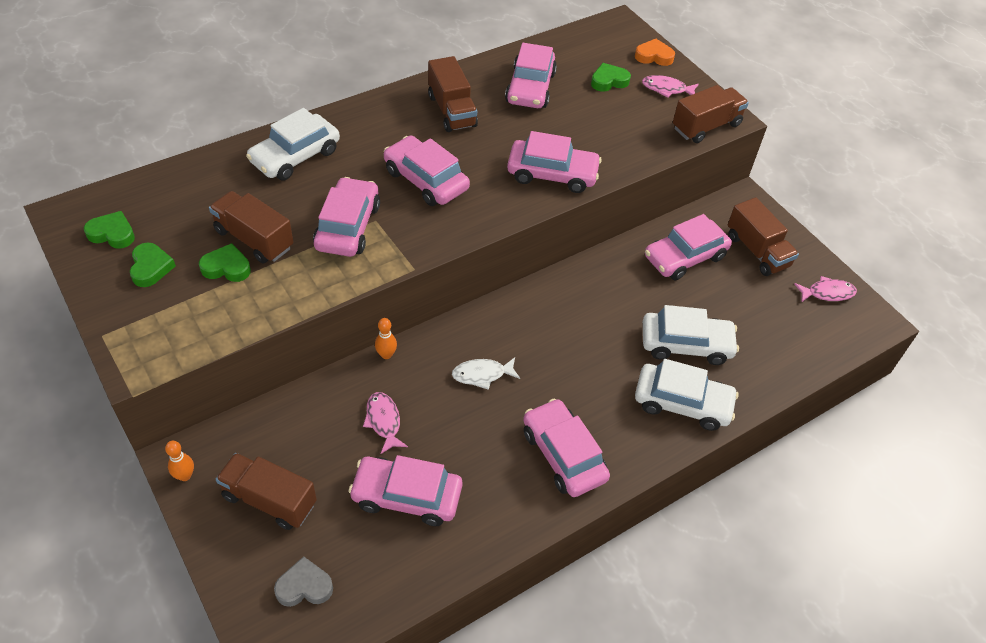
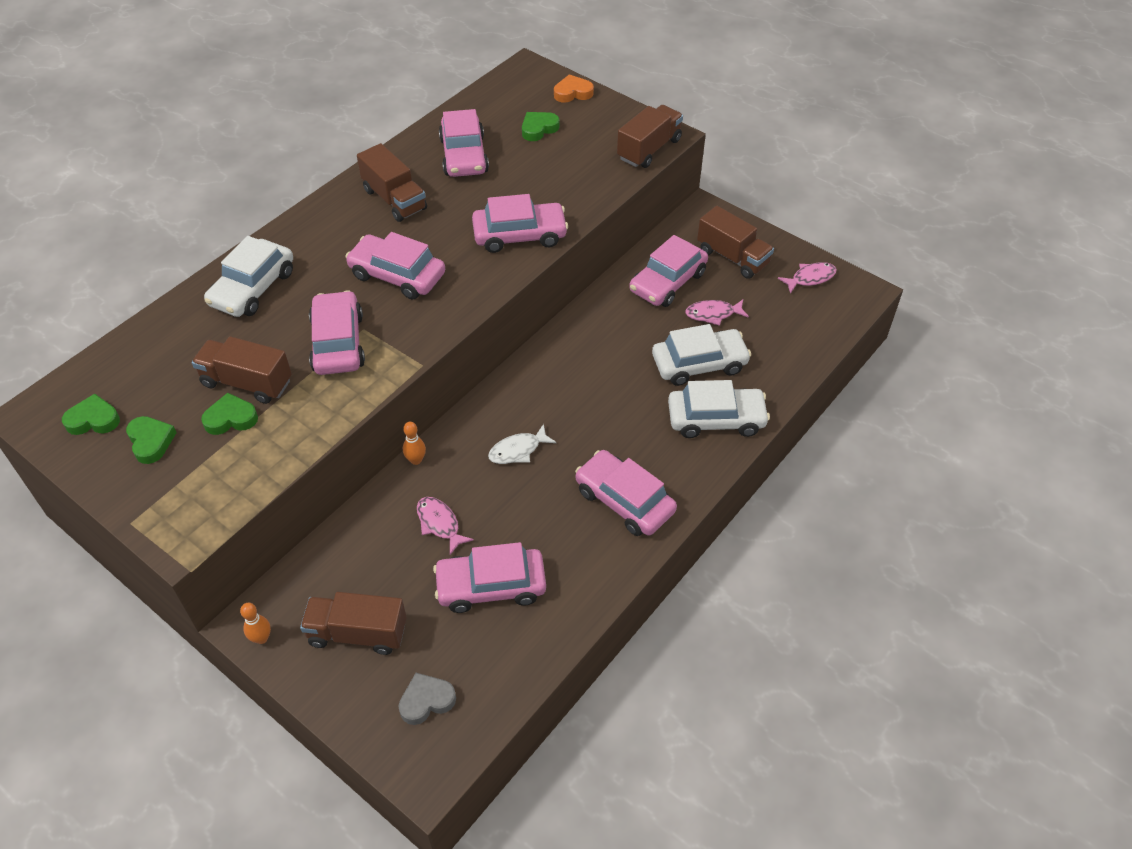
camera: 15 degrees left, 0 degrees up
(666, 89) = (597, 122): pink fish -> pink fish (713, 314)

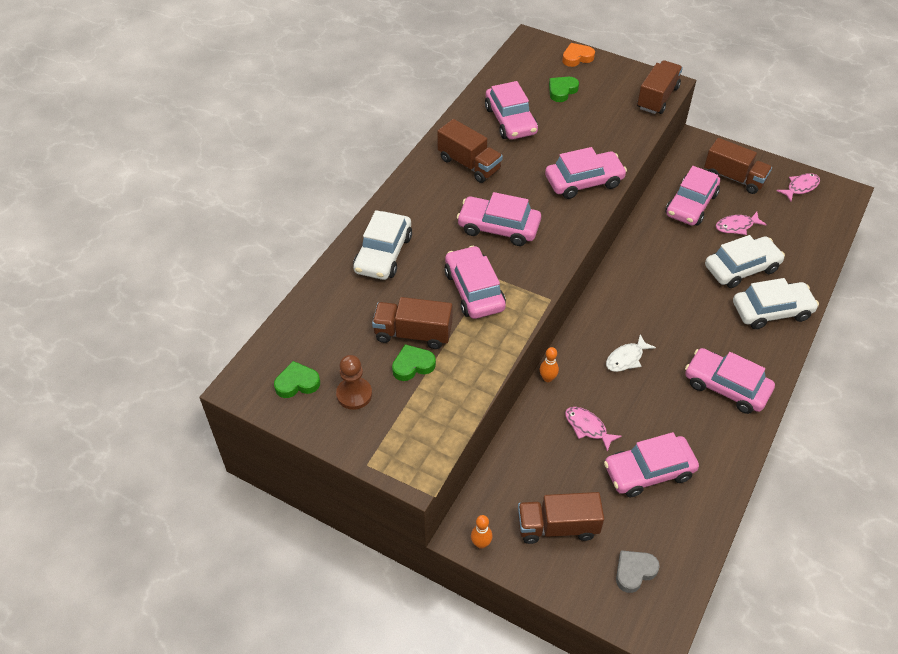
camera: 10 degrees left, 0 degrees up
(151, 441) = (354, 394): green heart -> brown pawn

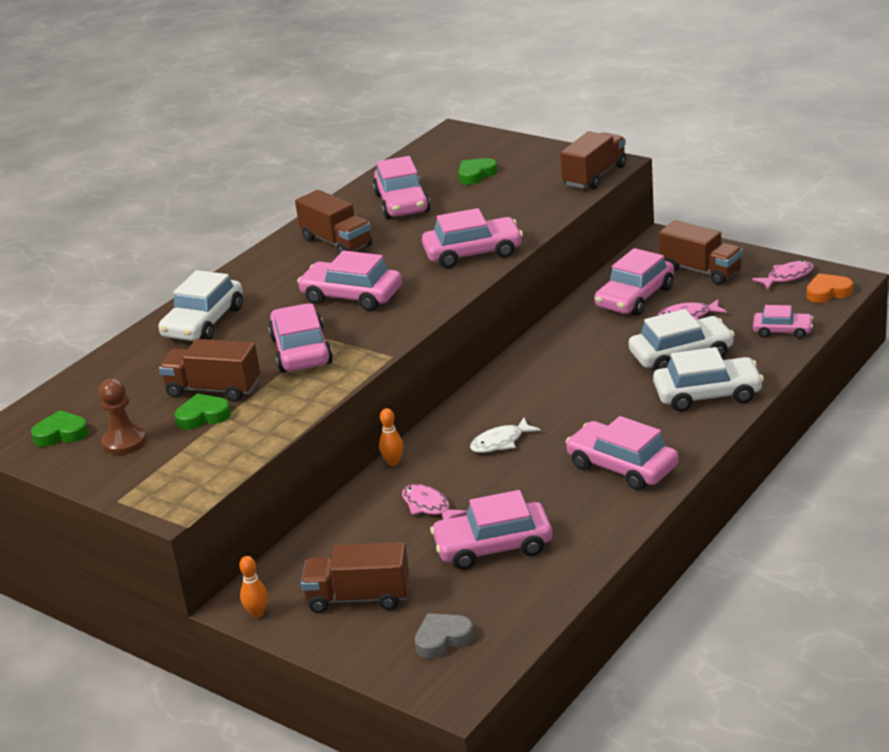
camera: 10 degrees right, 20 degrees down
(577, 58) = (506, 145): orange heart -> orange heart (828, 292)
(811, 245) = (782, 331): none -> pink car

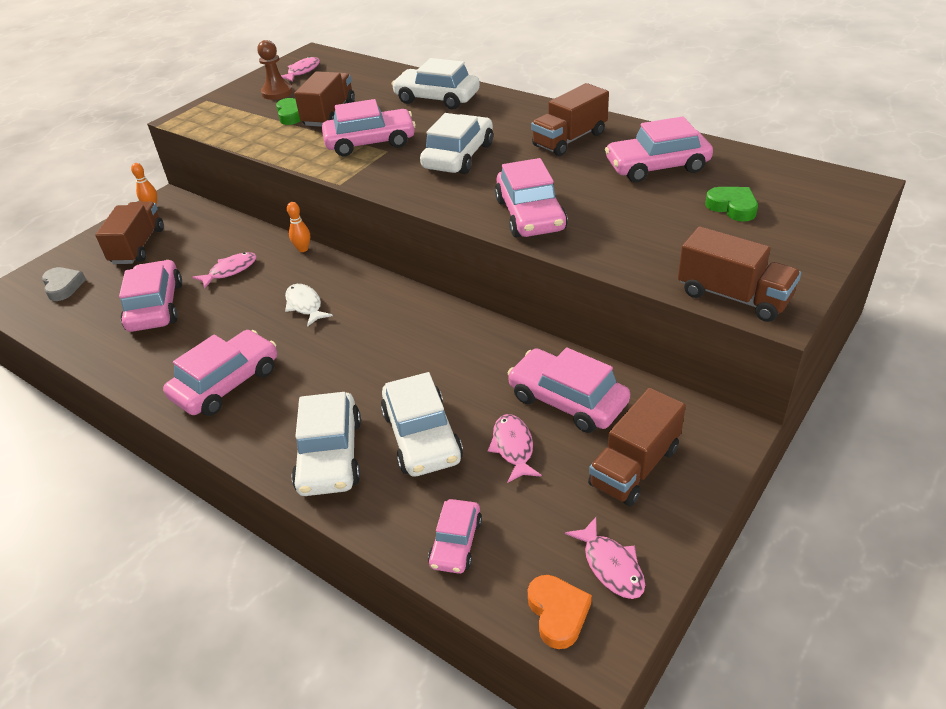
camera: 90 degrees right, 10 degrees up
(61, 434) = (302, 71): green heart -> pink fish
(351, 296) = (458, 156): pink car -> white car

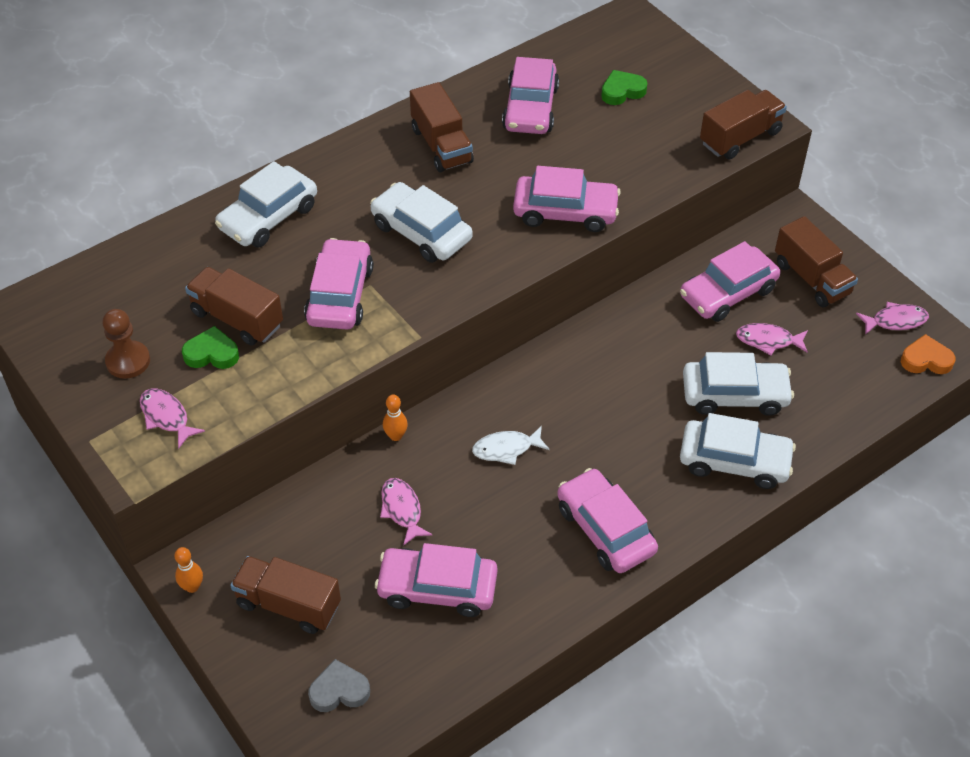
camera: 75 degrees left, 10 degrees up
(302, 71) = (78, 326): pink fish -> pink fish (166, 417)
(456, 543) = (852, 399): pink car -> none

